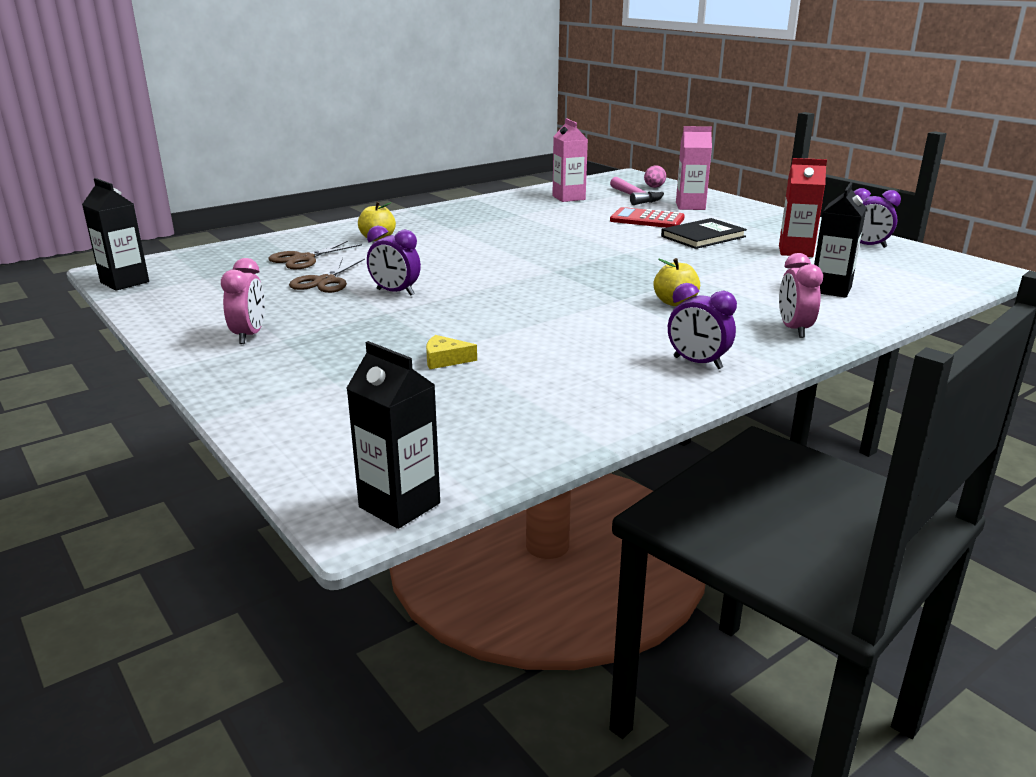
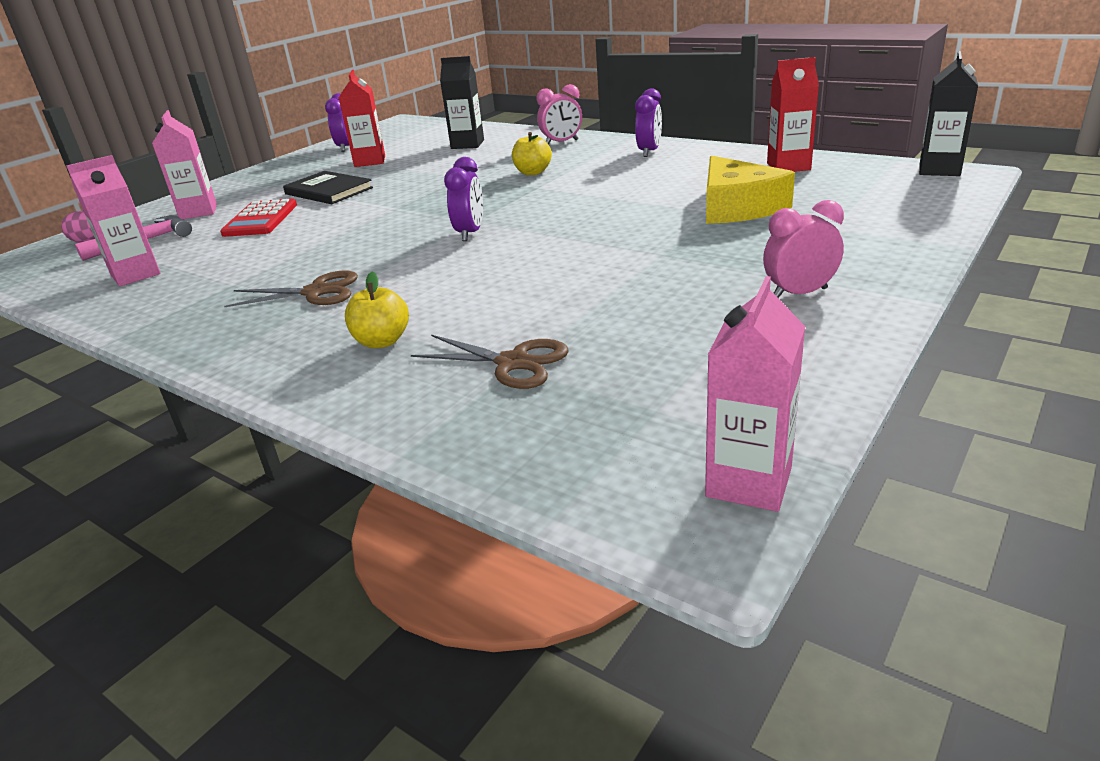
camera: 105 degrees left, 5 degrees up
(124, 282) = (748, 482): black carton -> pink carton
(325, 281) = (596, 314): brown scissors -> brown scissors (316, 292)
(395, 292) = (599, 267): purple clock -> purple clock (470, 233)
(445, 360) = (737, 207): yellow cheese -> yellow cheese, size x2.23
(539, 419) = (788, 166): none -> red carton

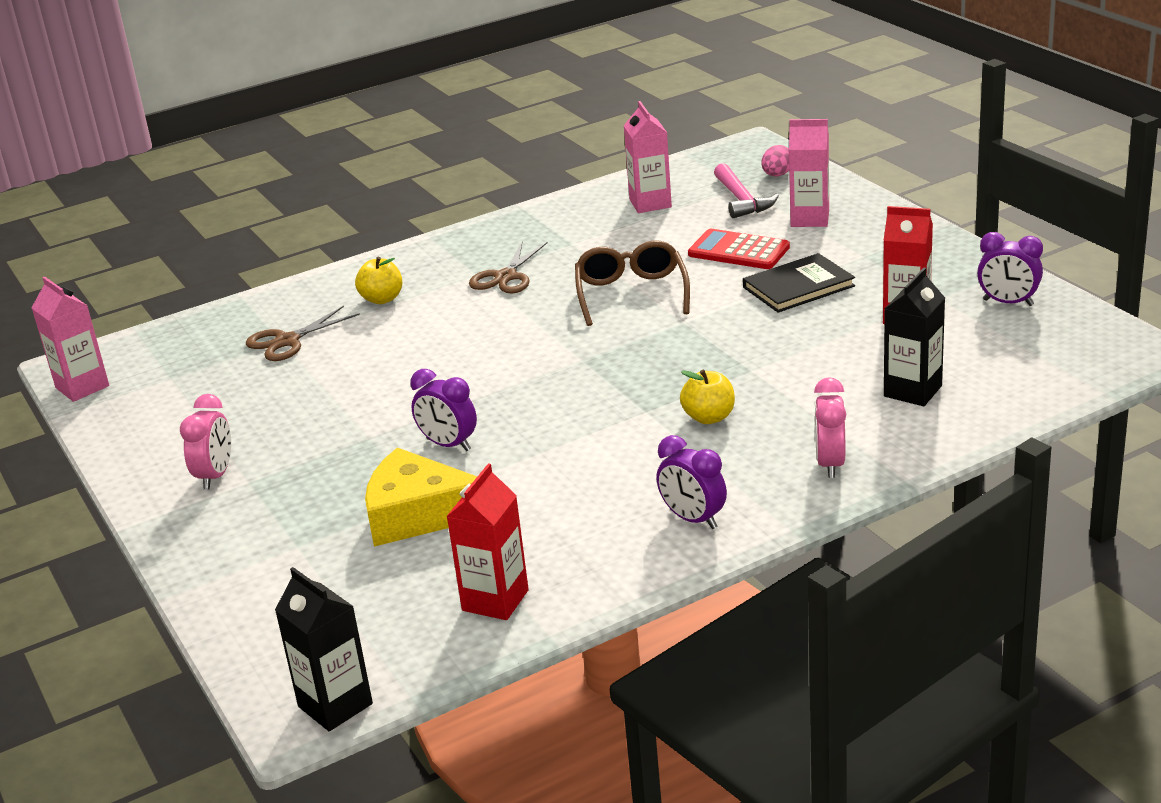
camera: 115 degrees right, 0 degrees up
(348, 234) = (631, 293): none -> brown glasses
(470, 233) = (549, 353): purple clock -> purple clock (448, 445)

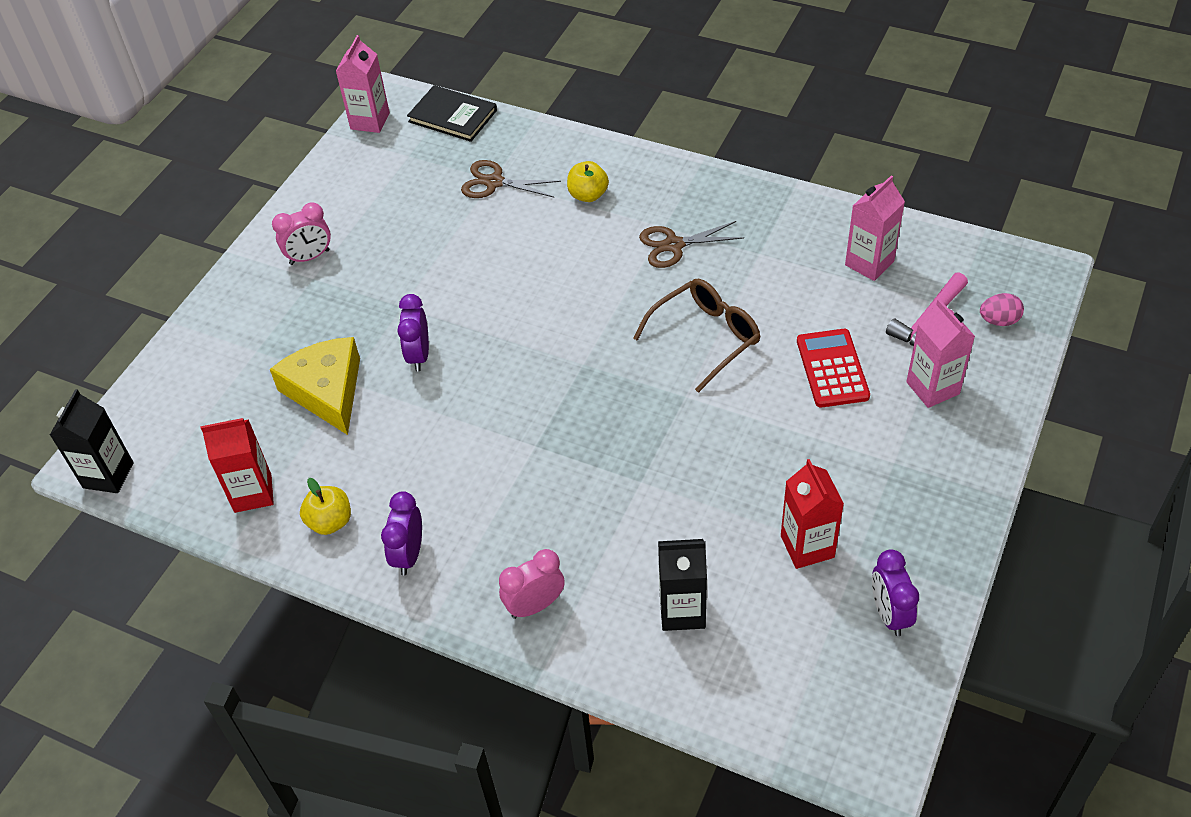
camera: 55 degrees right, 20 degrees up
(709, 417) = (552, 490): yellow apple -> yellow apple (330, 522)
(798, 287) = (801, 443): black book -> black book (452, 116)

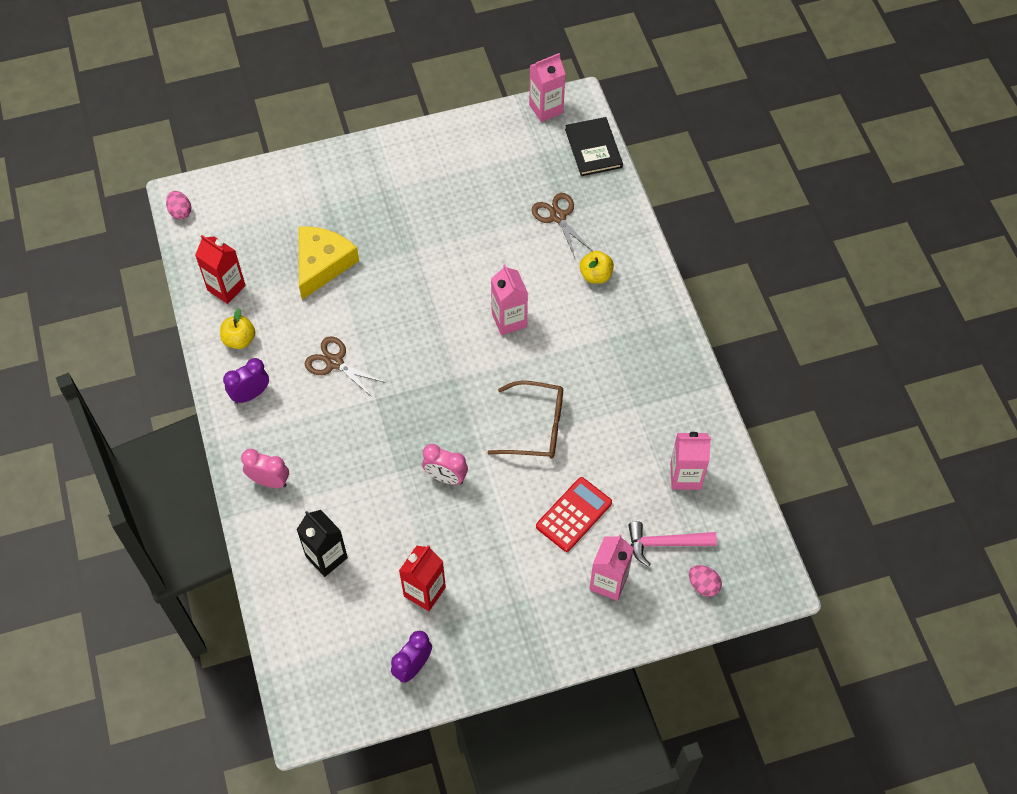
camera: 45 degrees right, 10 degrees up
(108, 475) = (180, 212): black carton -> pink egg
(309, 257) = (409, 172): pink clock -> pink clock (445, 477)
(419, 355) = (387, 288): purple clock -> none
(564, 285) = (509, 320): none -> pink carton
(674, 245) = (597, 354): brown scissors -> brown scissors (334, 362)

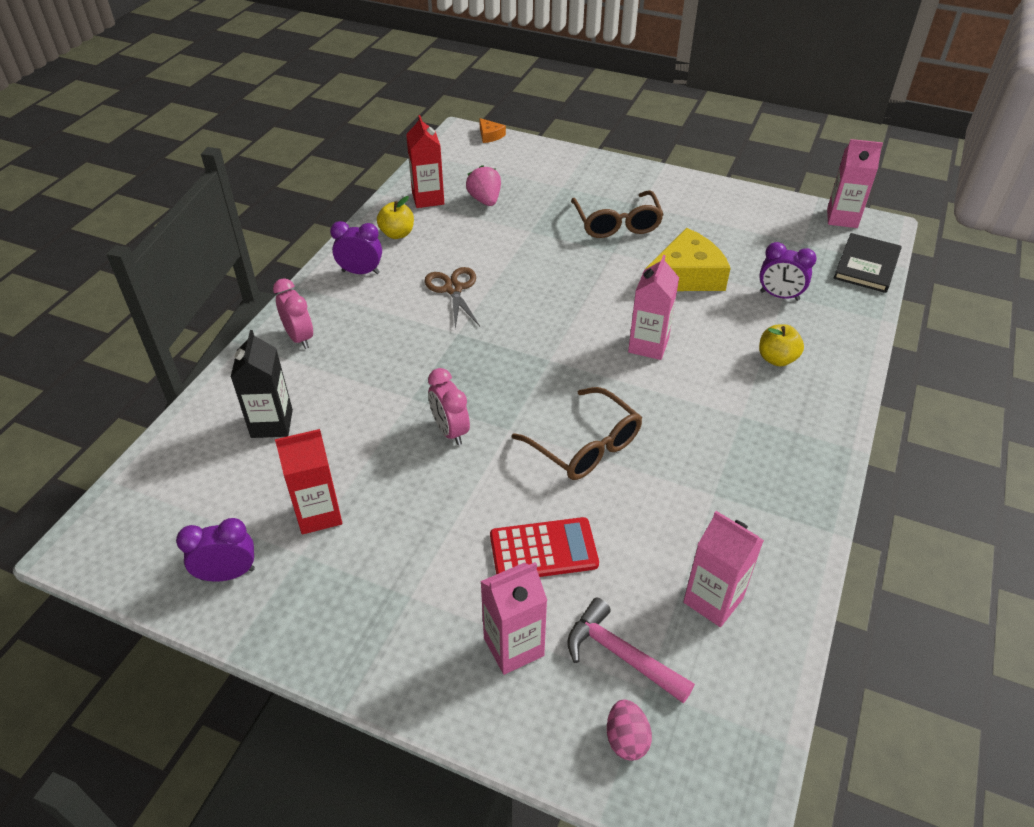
camera: 40 degrees right, 15 degrees down
(180, 212) = (451, 141): pink egg -> none
(207, 184) = (490, 135): none -> orange cheese
(273, 260) = (485, 200): none -> pink strawberry
(322, 264) = (521, 222): yellow cheese -> yellow cheese (686, 276)
(394, 219) = (617, 224): none -> brown glasses
(558, 217) = (779, 296): brown scissors -> purple clock

